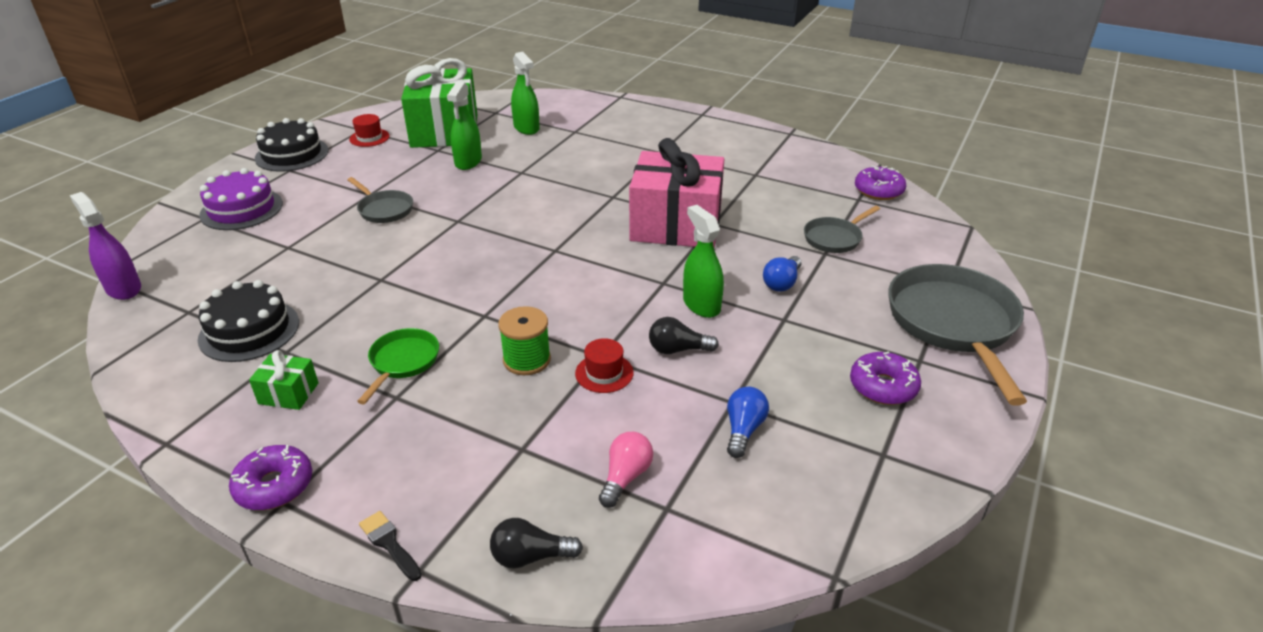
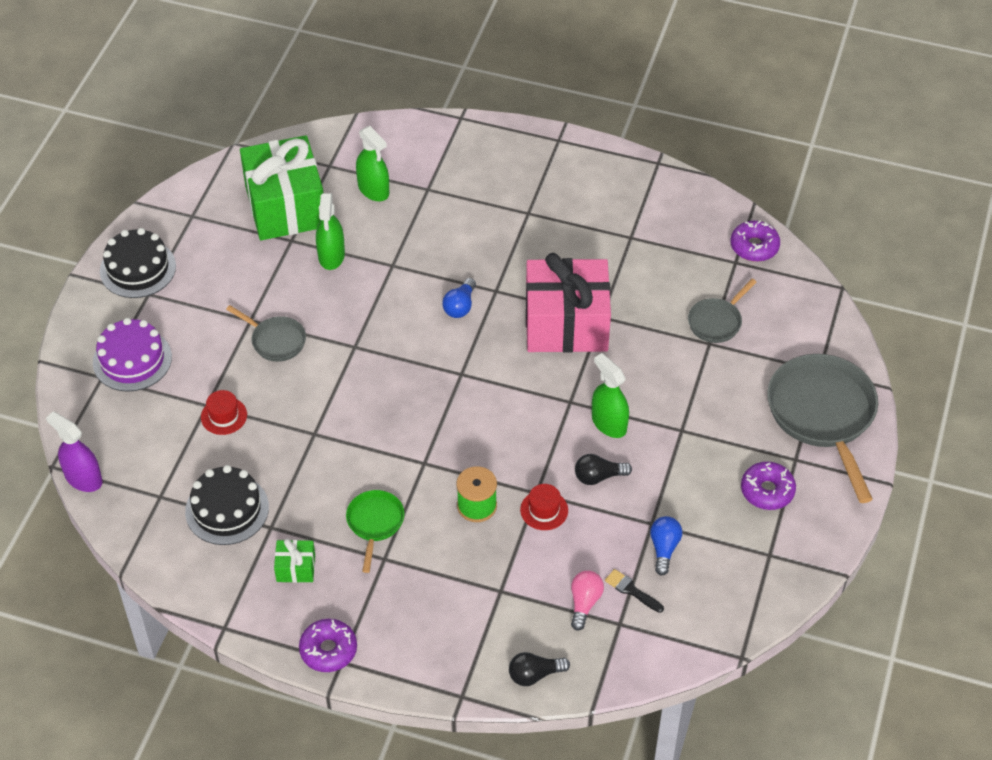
camera: 10 degrees left, 15 degrees up
(369, 138) = (208, 229): red hat -> red hat (224, 416)
(389, 543) = (433, 681): black brush -> black brush (631, 590)
(782, 283) = (675, 387): blue light bulb -> blue light bulb (460, 306)

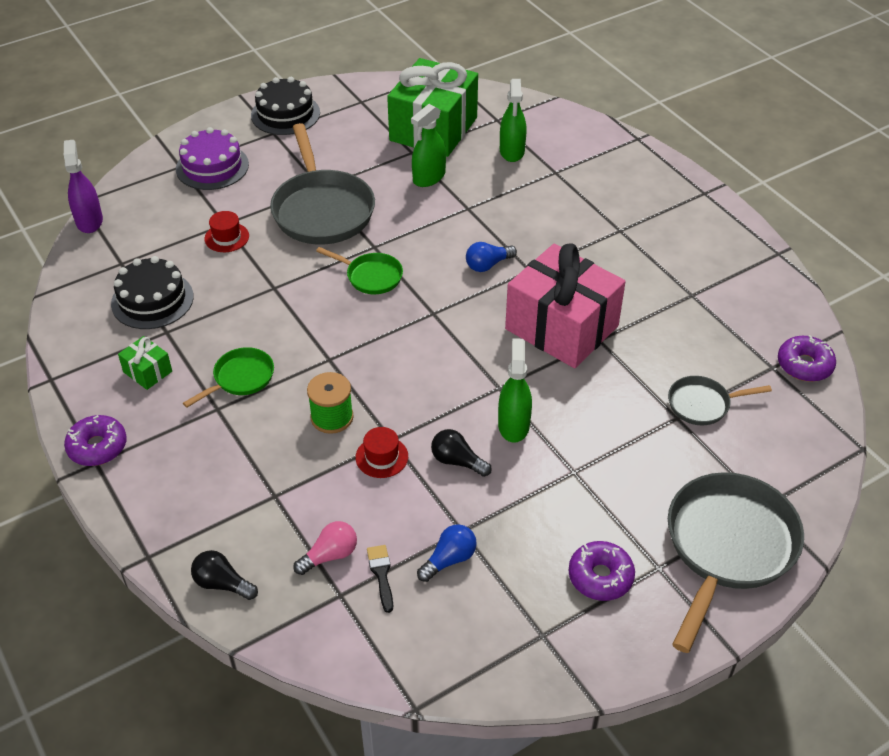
camera: 40 degrees right, 5 degrees down
(275, 341) = (322, 210): grey pan -> grey pan, size x1.97
(381, 374) = (371, 276): none -> green pan

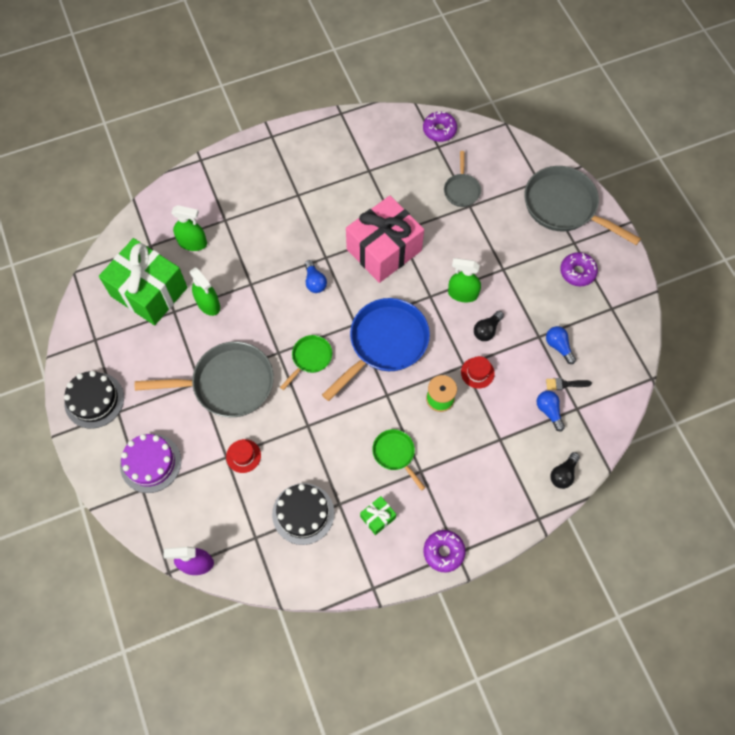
camera: 80 degrees left, 20 degrees up
(330, 555) = (549, 411): pink light bulb -> blue light bulb
(409, 347) = (385, 343): none -> blue pan

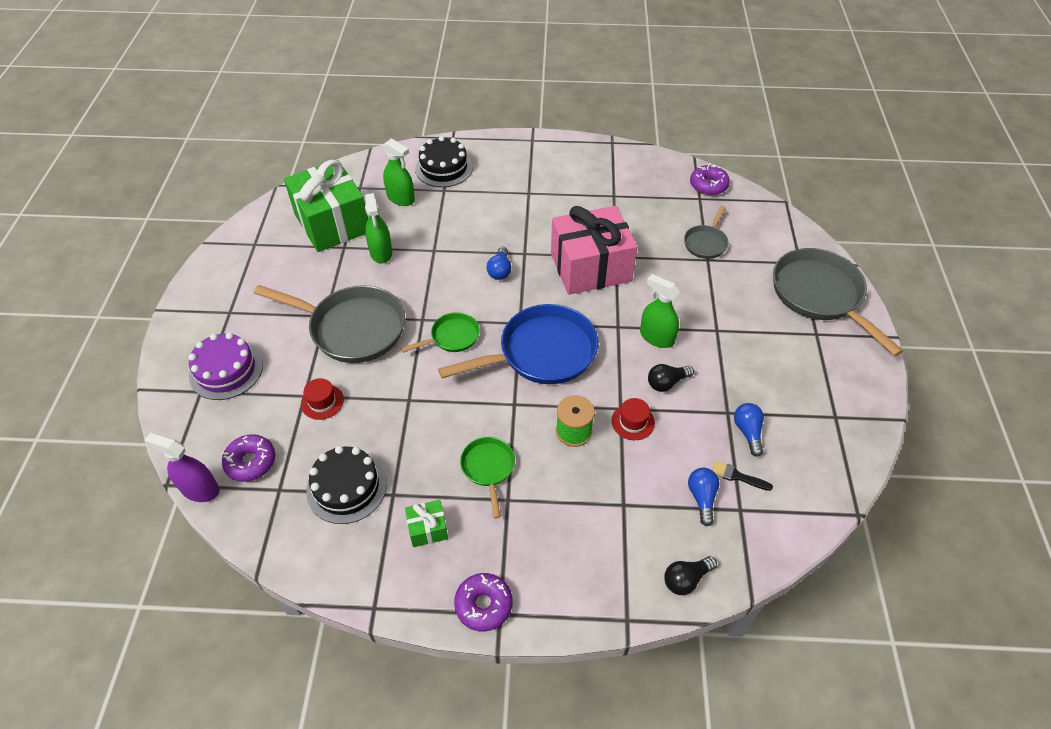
camera: 25 degrees right, 15 degrees down
(94, 400) = (215, 294): black cake -> black cake (444, 168)
(577, 272) = (807, 364): purple donut -> purple donut (251, 462)

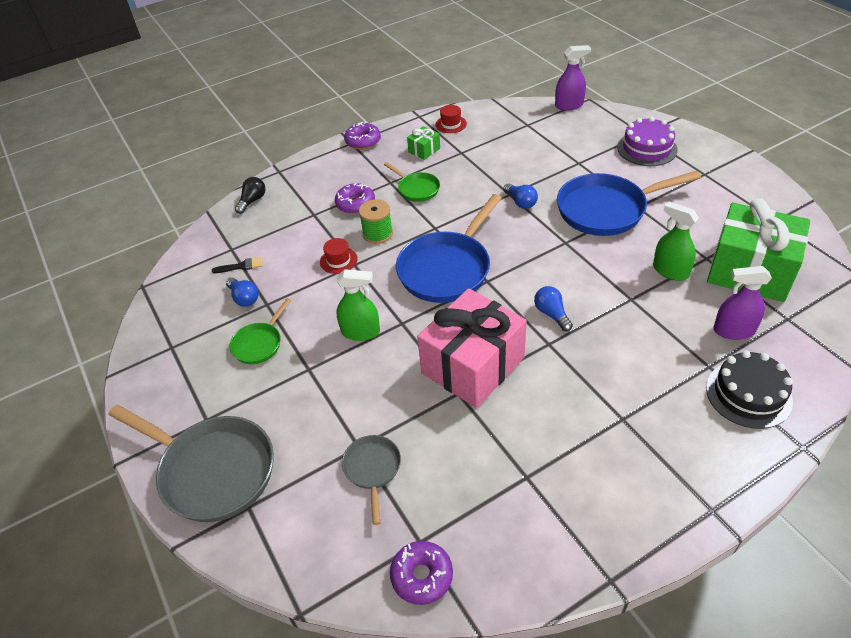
camera: 150 degrees right, 5 degrees down
(251, 462) = (560, 125): purple donut -> purple donut (355, 204)
(322, 402) = (562, 165): red hat -> red hat (451, 124)
(347, 487) = (491, 142): black cake -> none
(352, 328) = (606, 210): grey pan -> blue pan
(401, 198) = (733, 330): green spray bottle -> purple spray bottle
(452, 337) = (527, 243): green pan -> green pan (259, 344)
(666, 383) = (329, 300): black light bulb -> none
(702, 498) = (261, 242): blue light bulb -> blue light bulb (520, 202)

